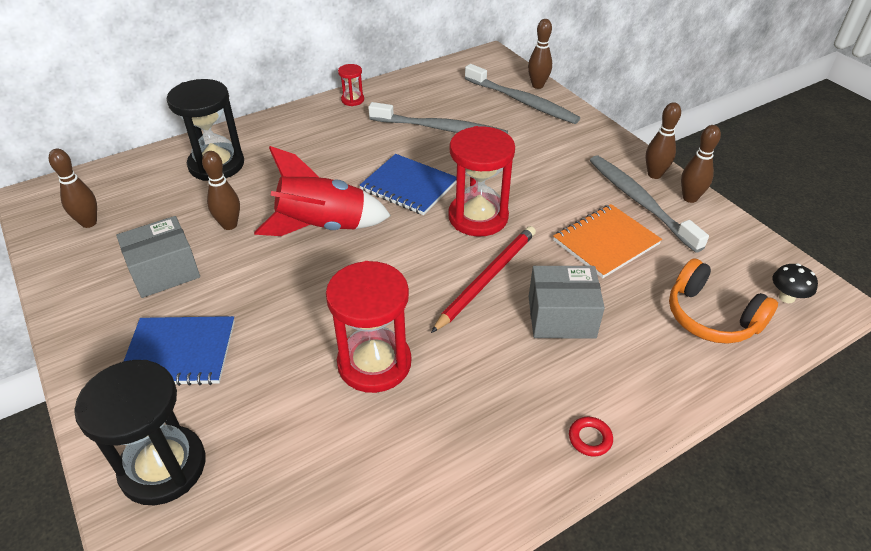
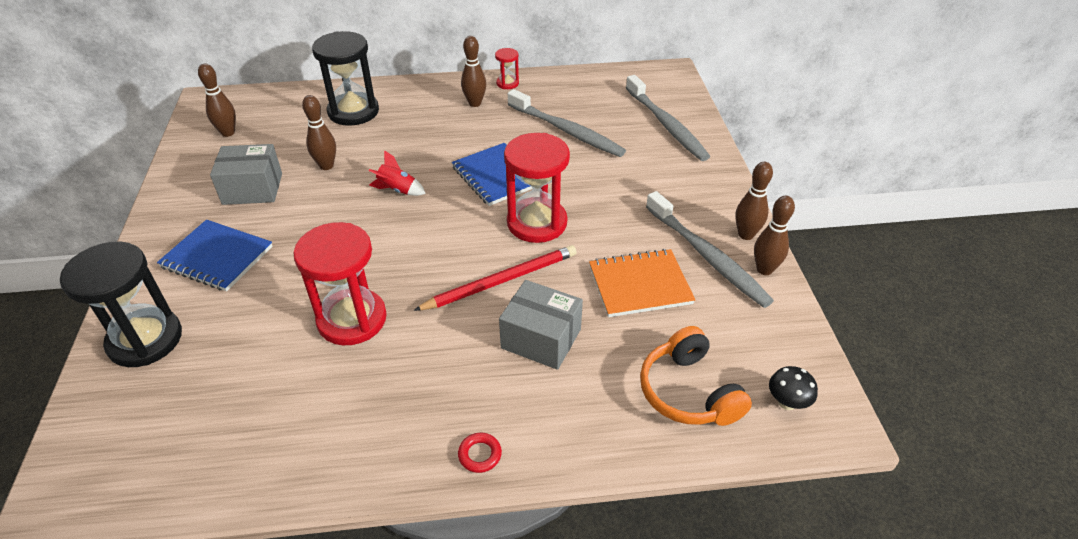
camera: 25 degrees right, 0 degrees up
(322, 227) = (397, 190): red rocket -> red rocket, size x0.47
(537, 85) = (695, 113): brown bowling pin -> brown bowling pin (475, 103)
(639, 201) = (707, 256): grey toothbrush -> grey toothbrush turned 150 degrees clockwise

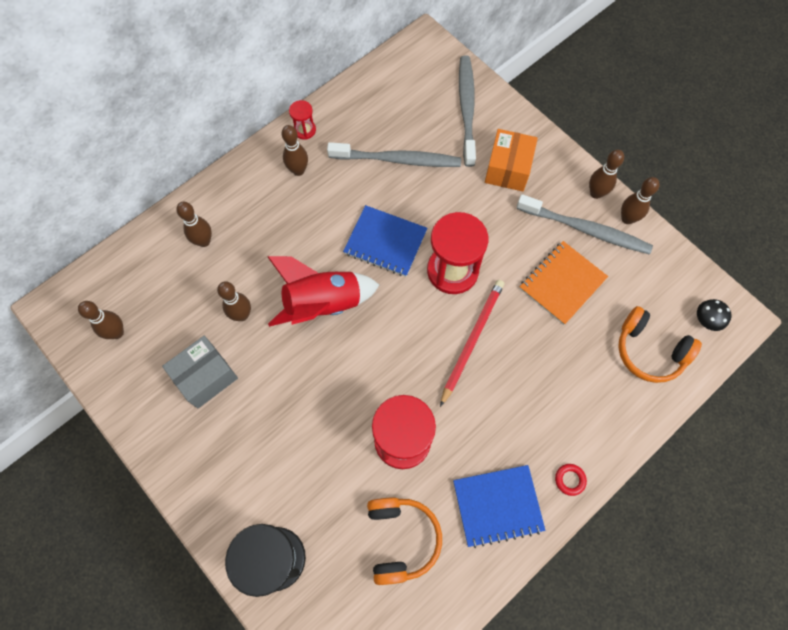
camera: 35 degrees left, 25 degrees up
(217, 257) = (250, 457): blue notebook -> blue notebook (497, 506)
(260, 395) = (401, 539): none -> orange headphones
(353, 111) = (204, 241): black hourglass -> brown bowling pin
(397, 190) = (323, 304): red rocket -> red rocket, size x2.12
(541, 338) = (536, 370): grey box -> none
(666, 125) = (467, 109): grey toothbrush -> grey toothbrush turned 120 degrees counterclockwise
(666, 179) = (508, 169): none -> orange box

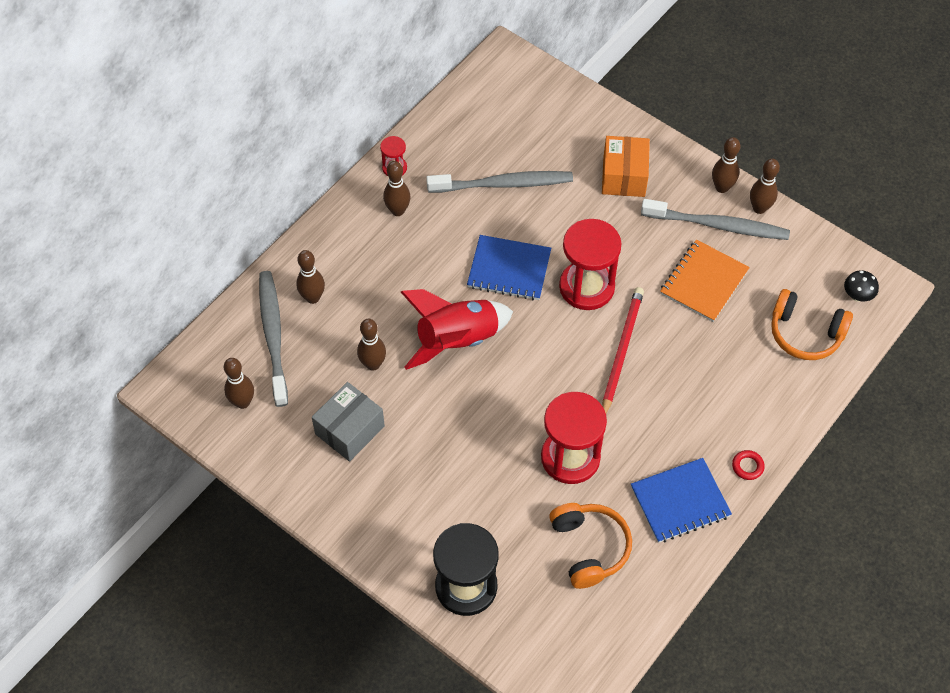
camera: 10 degrees left, 10 degrees down
(467, 109) = (566, 121): grey toothbrush -> grey toothbrush (273, 335)

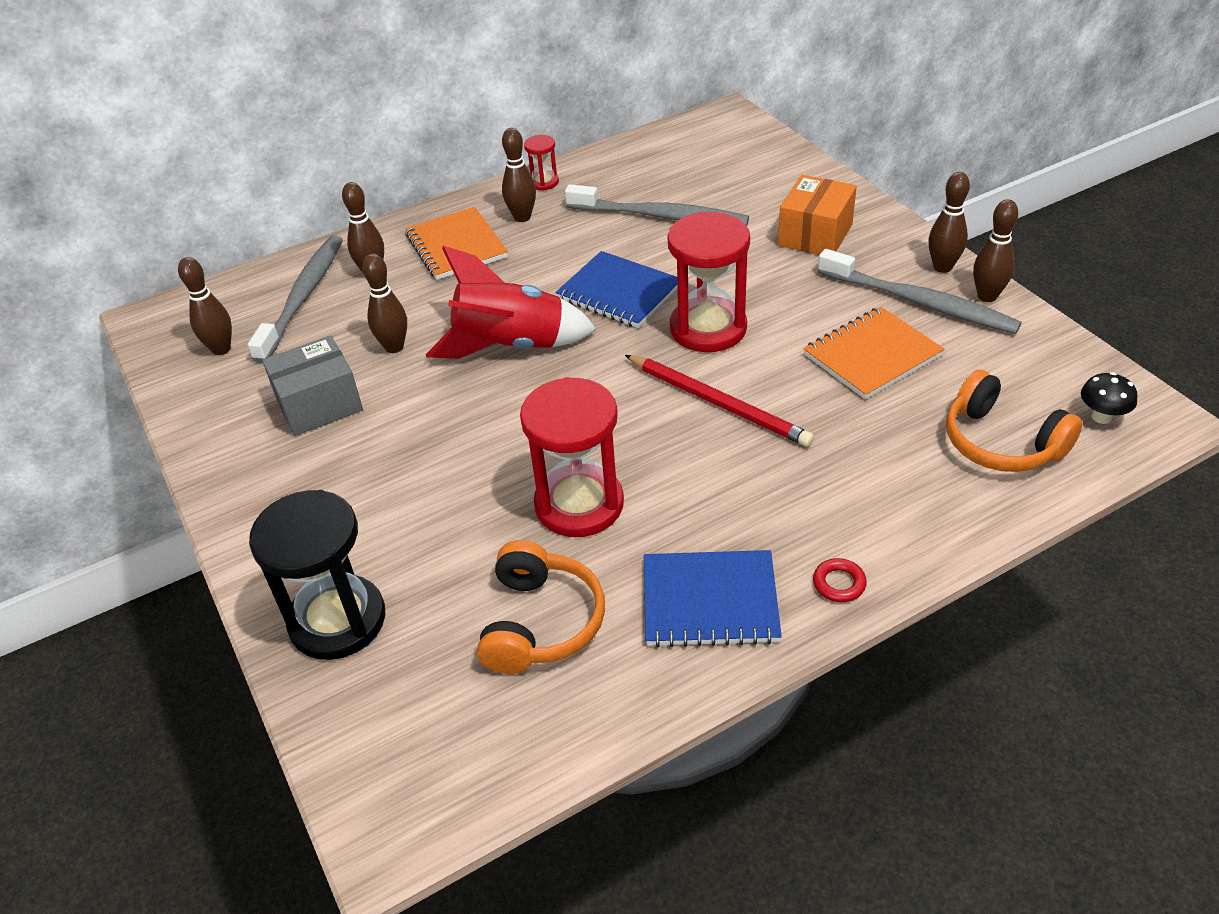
camera: 25 degrees right, 15 degrees down
(362, 254) = (456, 246): none -> orange notebook
(621, 351) = (718, 403): red pencil -> red pencil turned 90 degrees clockwise

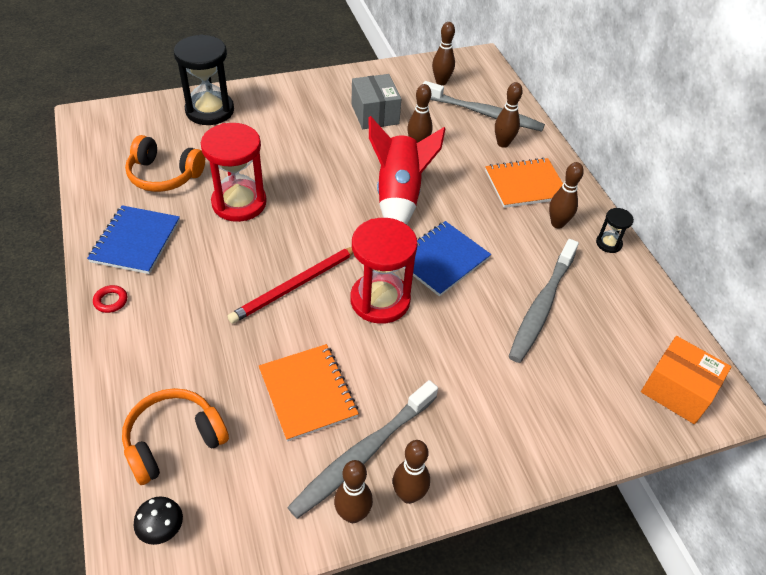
camera: 95 degrees right, 5 degrees up
(543, 182) = (608, 243): red hourglass -> black hourglass
(815, 235) = (487, 408): orange box -> orange box (677, 390)

